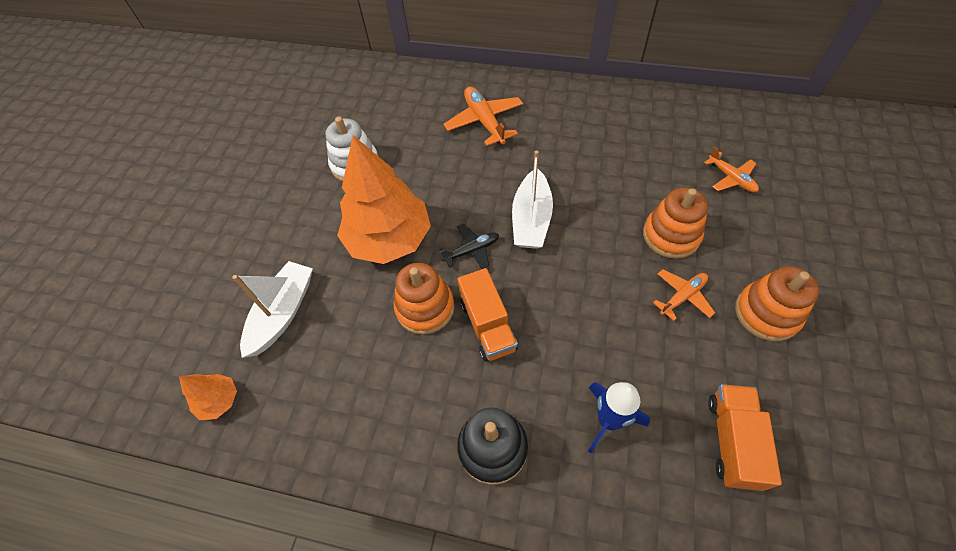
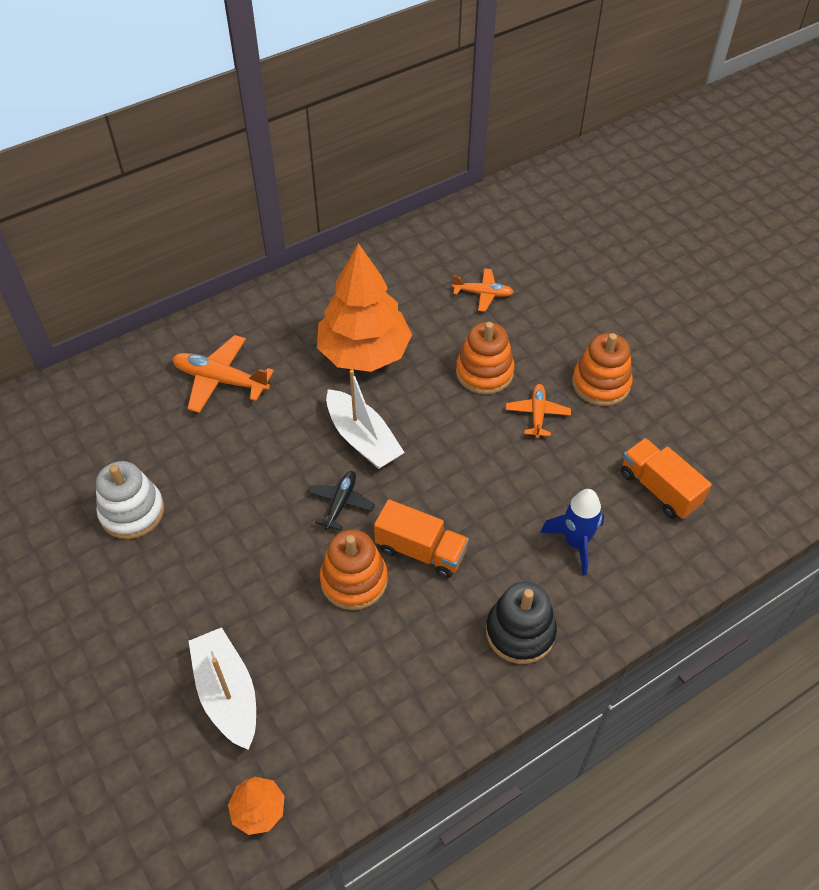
camera: 50 degrees left, 5 degrees down
(389, 239) = (253, 551): orange tree -> orange tree (364, 353)

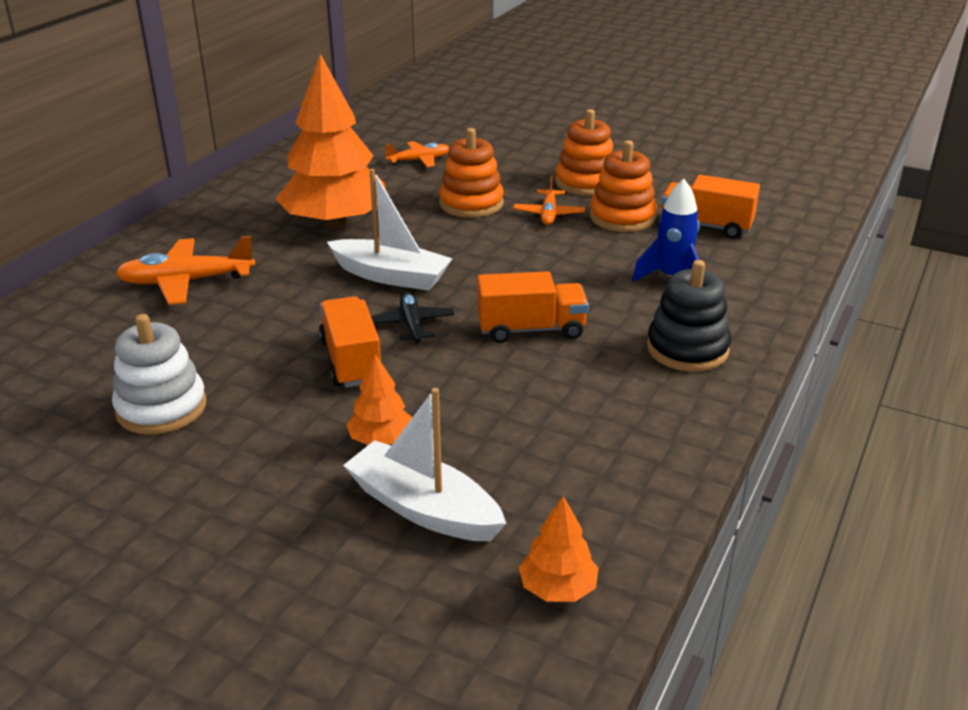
camera: 30 degrees left, 20 degrees down
(243, 614) = (381, 439): none -> orange tree
(274, 523) = (351, 361): none -> orange truck
(354, 580) = (482, 372): orange stacking toy -> orange stacking toy (622, 217)
(537, 414) = (548, 214): orange plane -> orange plane turned 150 degrees counterclockwise

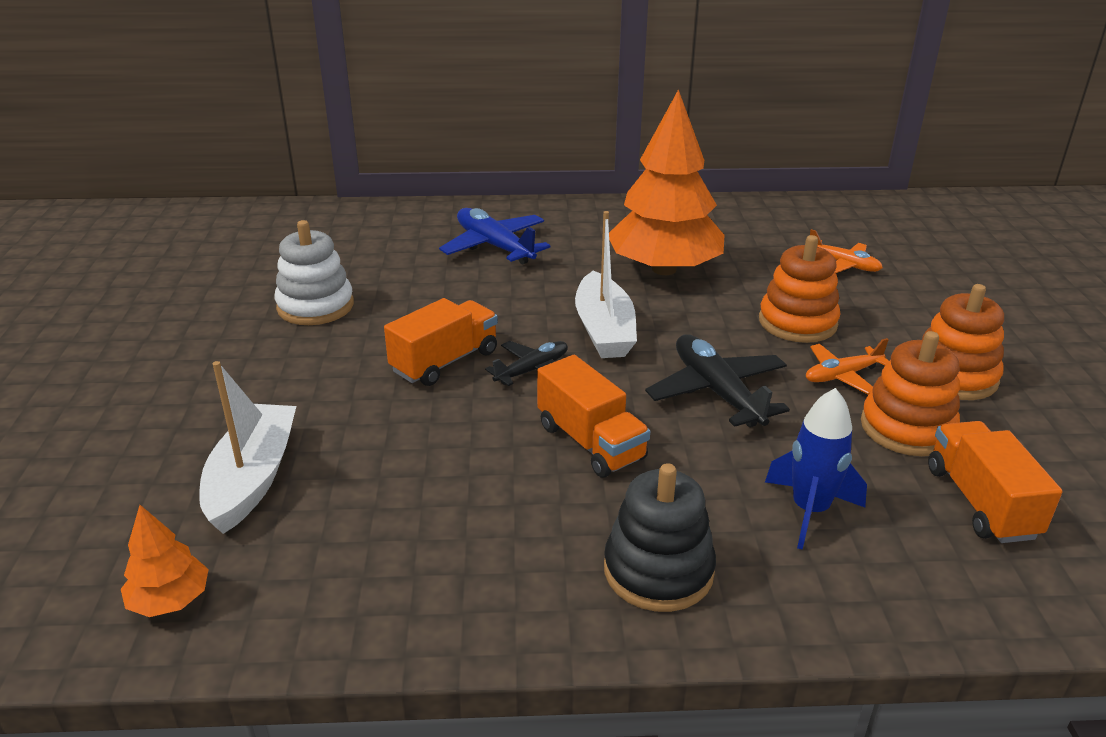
camera: 60 degrees right, 0 degrees up
(186, 282) = (494, 246): orange plane -> blue plane
(381, 439) = (338, 420): orange tree -> none
(521, 262) = (716, 392): none -> black plane

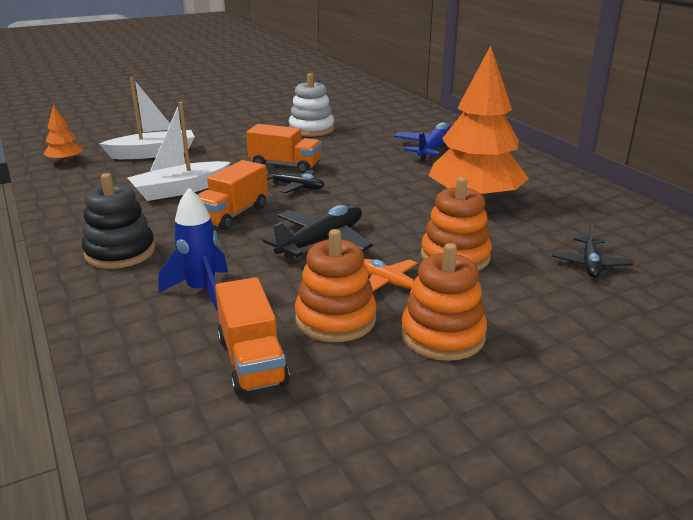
camera: 65 degrees right, 5 degrees down
(604, 330) = (365, 196): white boat -> white boat (180, 190)
(844, 264) = (590, 264): orange plane -> black plane
(980, 502) = (252, 361): orange truck -> orange truck turned 105 degrees clockwise

